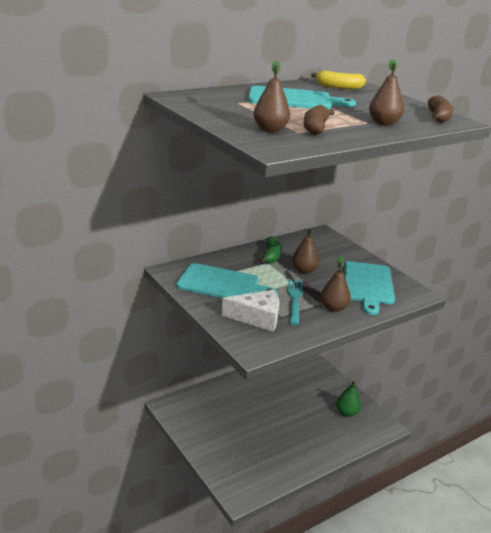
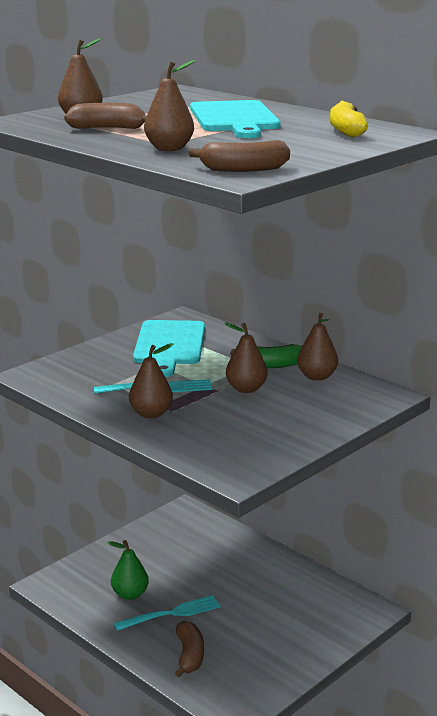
camera: 80 degrees right, 5 degrees down
(257, 318) = (99, 371): white cheese -> none
(290, 435) = (171, 613): none -> turquoise fork
(292, 246) = (317, 377): none -> brown pear
(334, 435) = (189, 655): none -> brown banana
(347, 413) = (248, 666): green pear -> green pear (130, 594)
(368, 285) = (236, 435): turquoise cutting board -> none

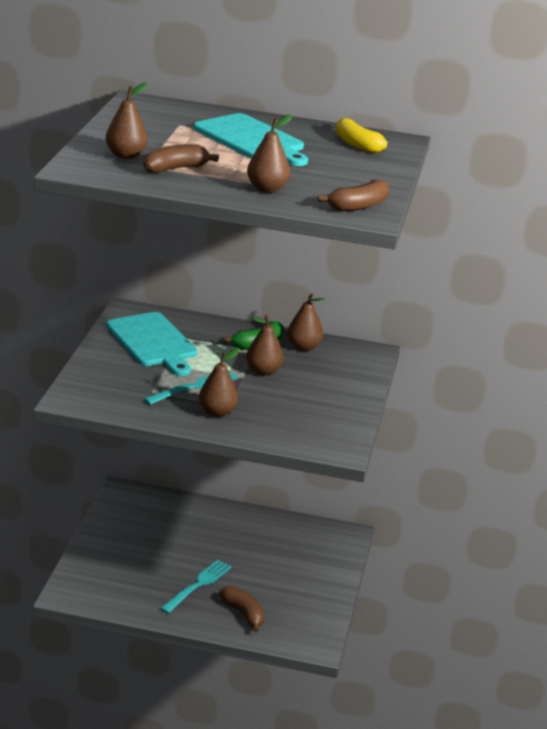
camera: 35 degrees left, 5 degrees up
(130, 594) = (148, 580): green pear -> none

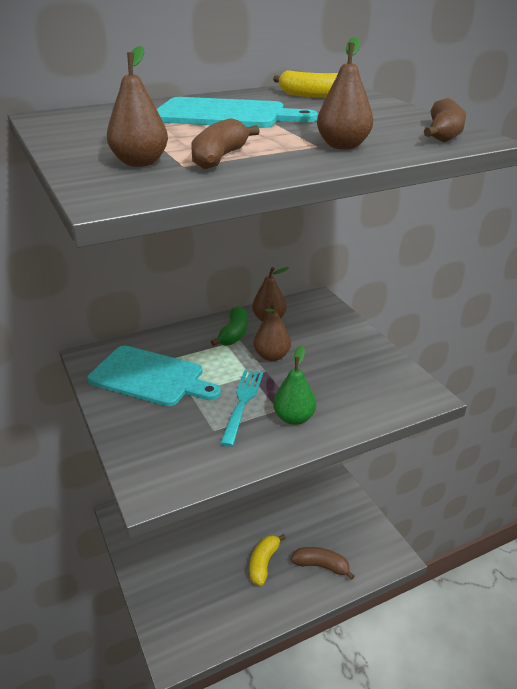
camera: 35 degrees left, 5 degrees up
(198, 585) = (263, 563): turquoise fork -> yellow banana
(217, 412) = (294, 418): brown pear -> green pear

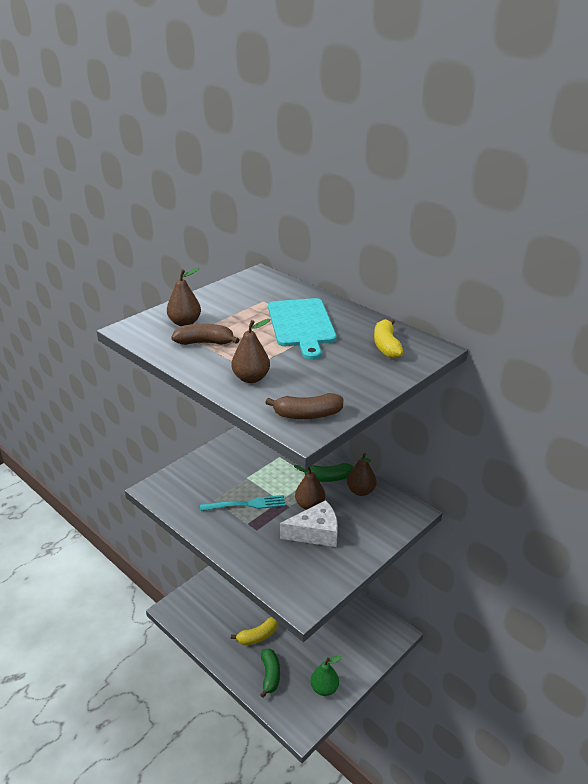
camera: 70 degrees right, 0 degrees up
(150, 377) = (255, 455): turquoise cutting board -> none
(263, 563) = (258, 636): yellow banana -> yellow banana turned 150 degrees clockwise
(294, 418) = (241, 533): green pear -> green pear (324, 688)
(319, 362) = (315, 533): none -> white cheese
(321, 566) = (270, 675): brown banana -> green banana

